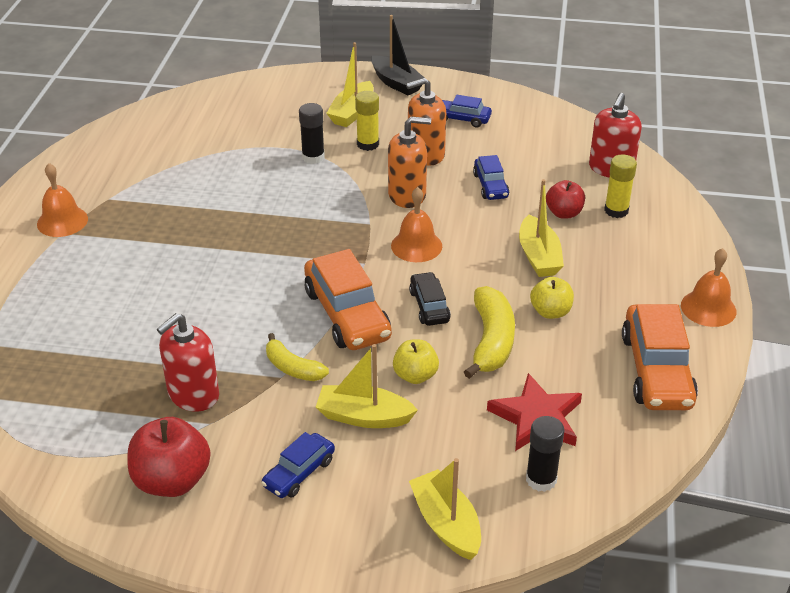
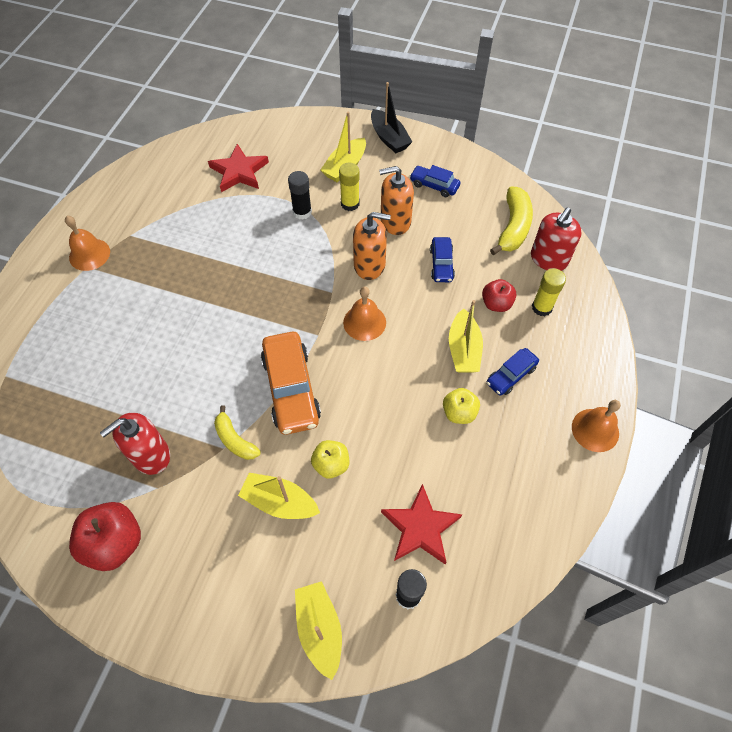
camera: 10 degrees right, 20 degrees up
(226, 129) = (239, 172): none -> red star
(299, 473) = (215, 553): blue car -> blue car (511, 375)
(429, 306) = (360, 390): black car -> none
(491, 341) = (402, 437): yellow banana -> yellow banana (513, 228)
(656, 370) = (533, 492): orange car -> none

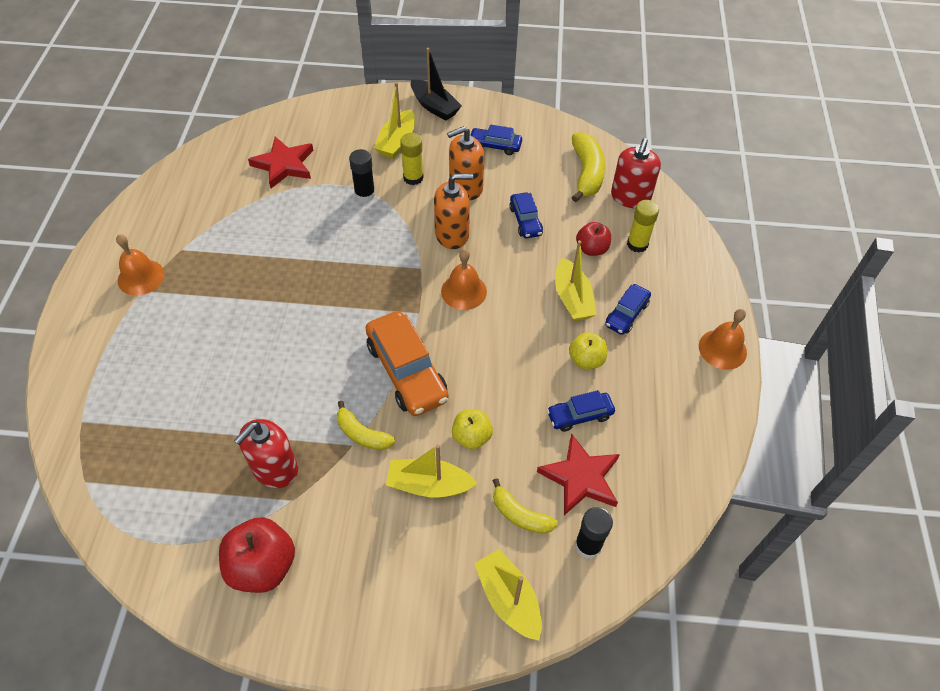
camera: 15 degrees left, 5 degrees down
(353, 550) = (520, 515): none -> yellow banana
(437, 466) = (579, 415): none -> blue car

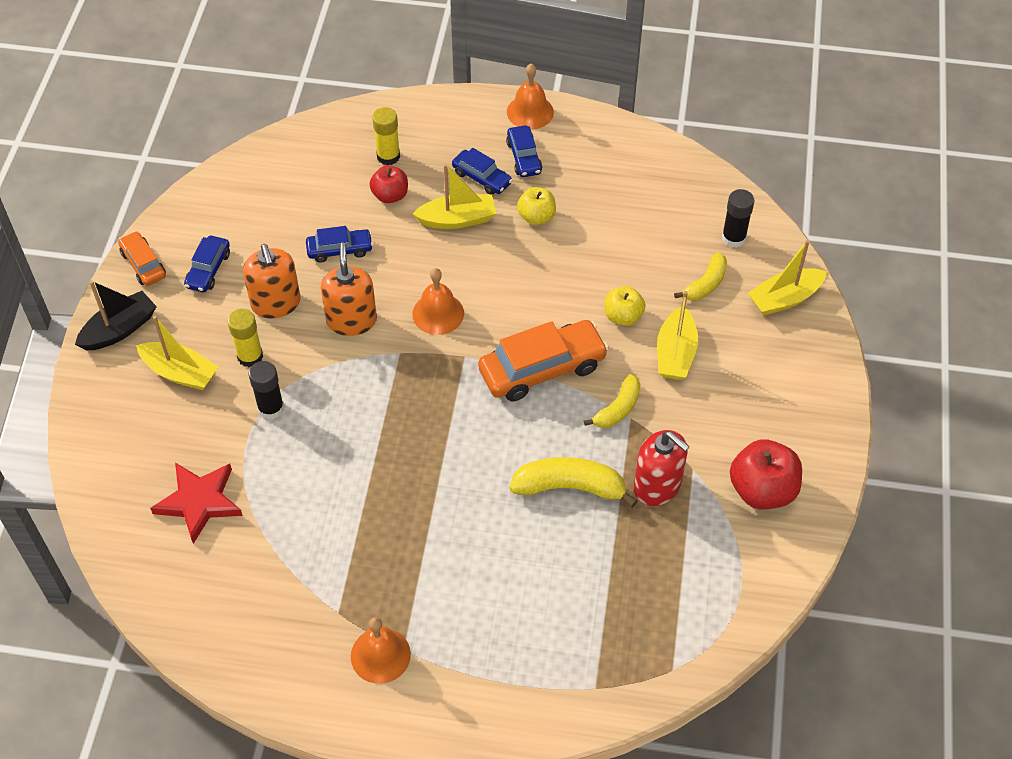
camera: 85 degrees left, 0 degrees up
(496, 111) = (143, 264): none -> orange car
(579, 415) = (601, 229): blue car -> blue car (524, 157)
(580, 477) = (667, 236): red star -> none
(586, 173) = (273, 186): yellow banana -> yellow banana (570, 487)
(630, 197) = (318, 152): red soap dispenser -> none

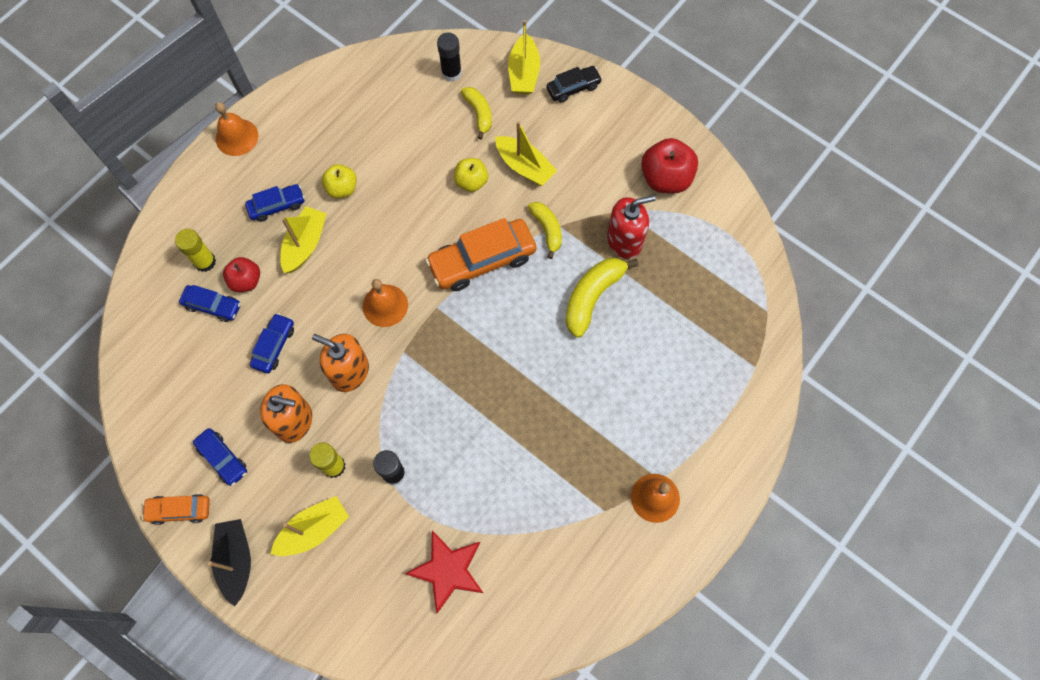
camera: 60 degrees left, 15 degrees up
(524, 157) = (278, 166): blue car -> blue car (213, 306)
(542, 369) = (482, 260): orange car -> orange car turned 120 degrees counterclockwise
(804, 351) = (573, 88): none -> black car

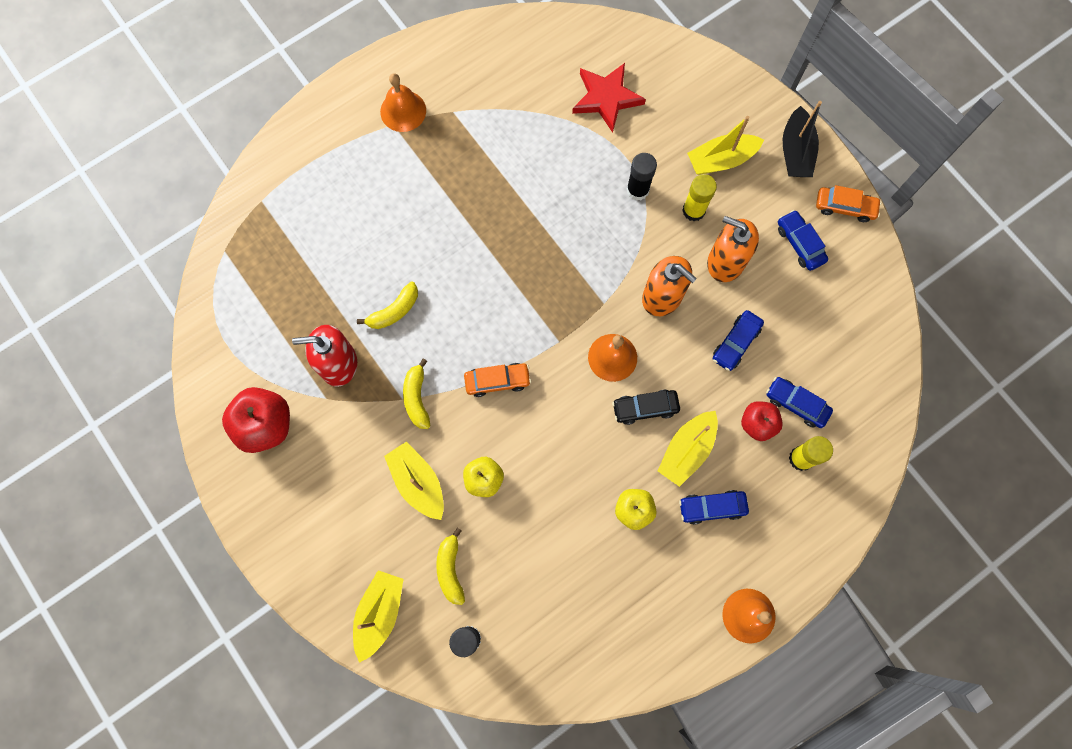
camera: 165 degrees left, 5 degrees up
(482, 260) = (497, 381): orange car -> orange car, size x0.55
(573, 88) = (326, 575): black car -> black car (645, 408)
(592, 296) = (394, 311): yellow banana -> yellow banana, size x0.64

